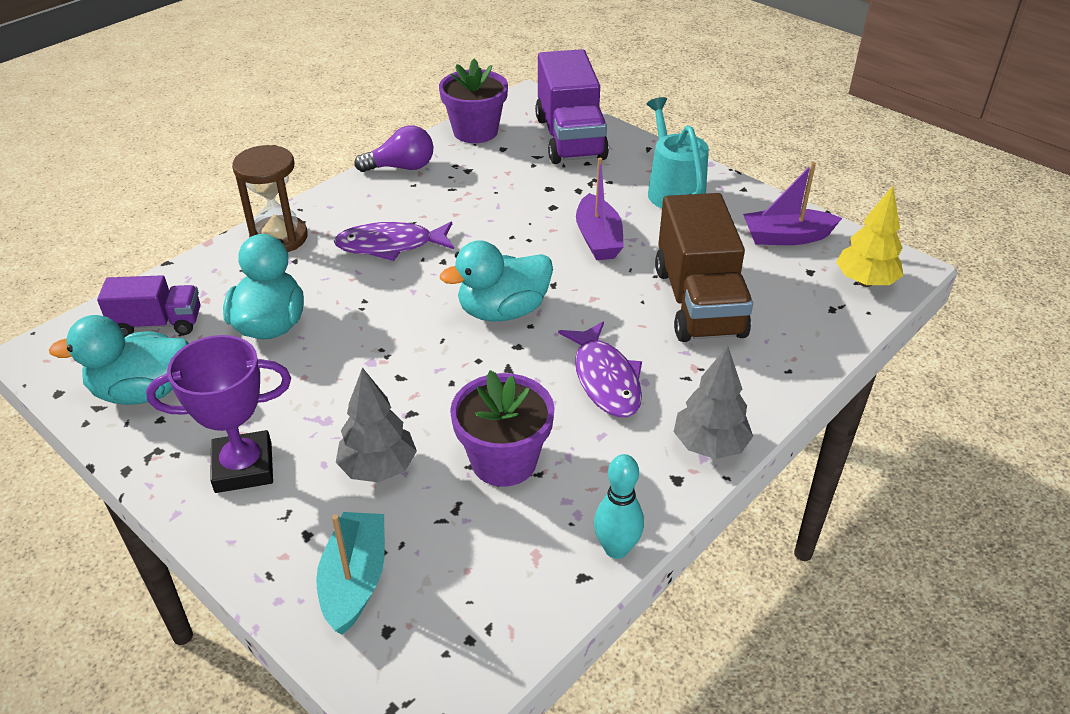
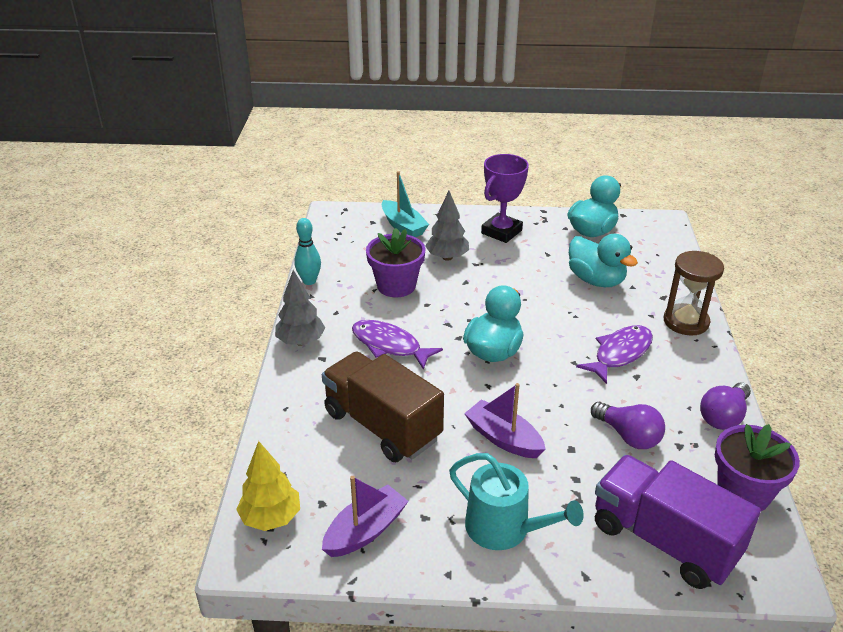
camera: 140 degrees right, 5 degrees down
(158, 324) = (645, 254): purple truck -> none
(495, 192) = (628, 436): none -> purple light bulb

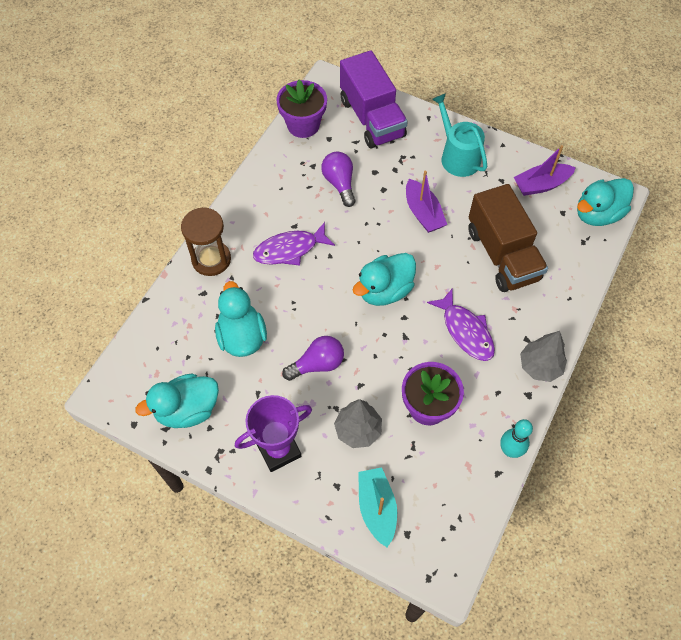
camera: 155 degrees left, 25 degrees up
(271, 518) = (597, 214): yellow tree -> turquoise duck
(723, 417) = (266, 173): purple light bulb -> purple light bulb (317, 364)

